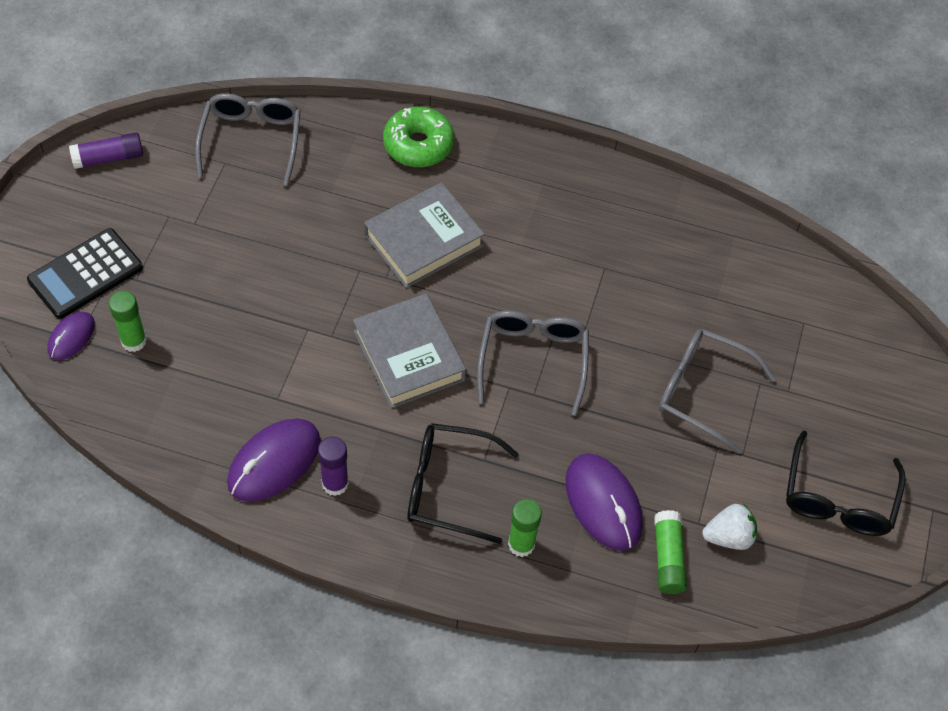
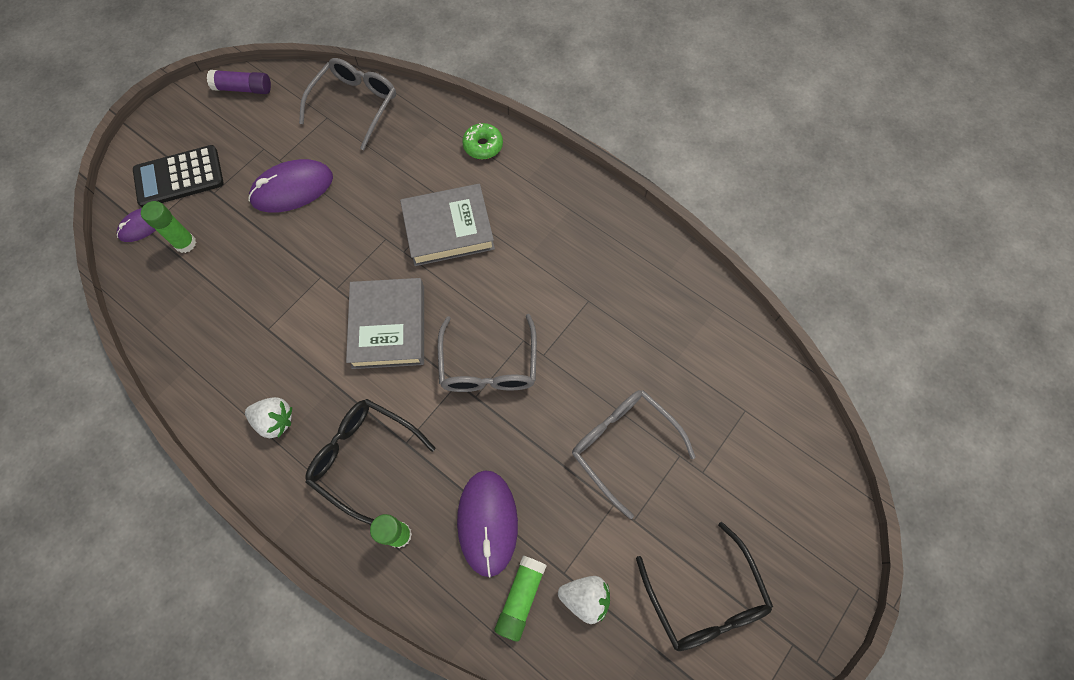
camera: 25 degrees right, 10 degrees up
(274, 462) = (237, 384): purple mouse -> purple mouse (292, 189)
(335, 483) = (275, 421): purple glue stick -> white strawberry
(418, 145) = (483, 146): green donut -> green donut, size x0.66
(533, 360) = (488, 365): grey glasses -> grey glasses turned 150 degrees clockwise
(838, 498) = (704, 598): black glasses -> black glasses turned 60 degrees counterclockwise

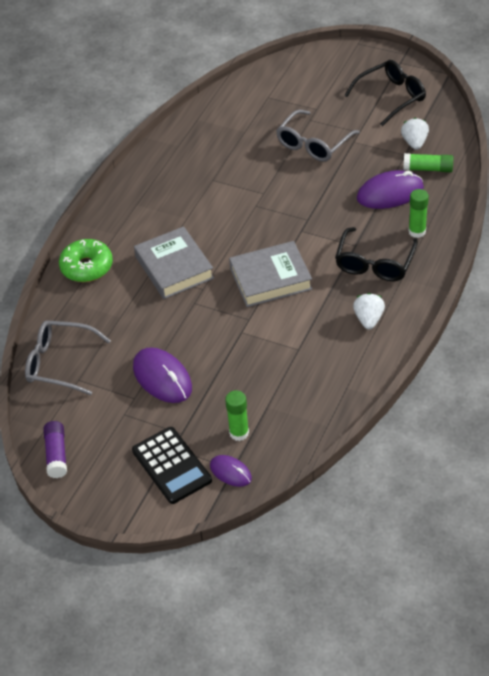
camera: 100 degrees left, 20 degrees down
(483, 146) = (87, 267): green donut -> green donut, size x1.52
(488, 365) = (281, 218): grey glasses -> none

